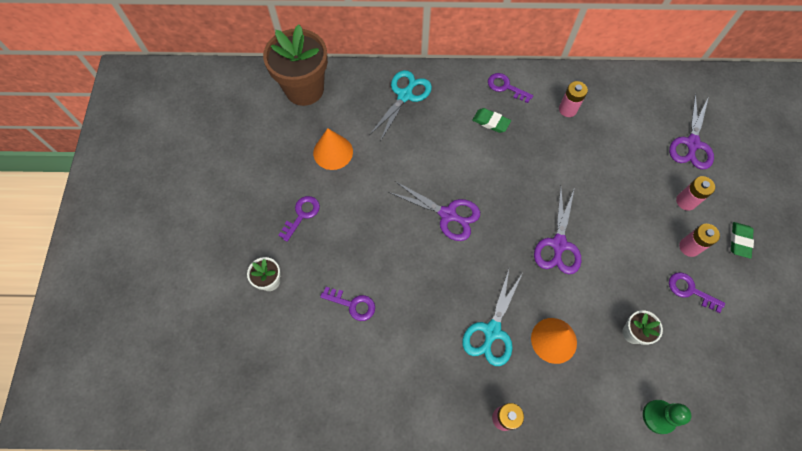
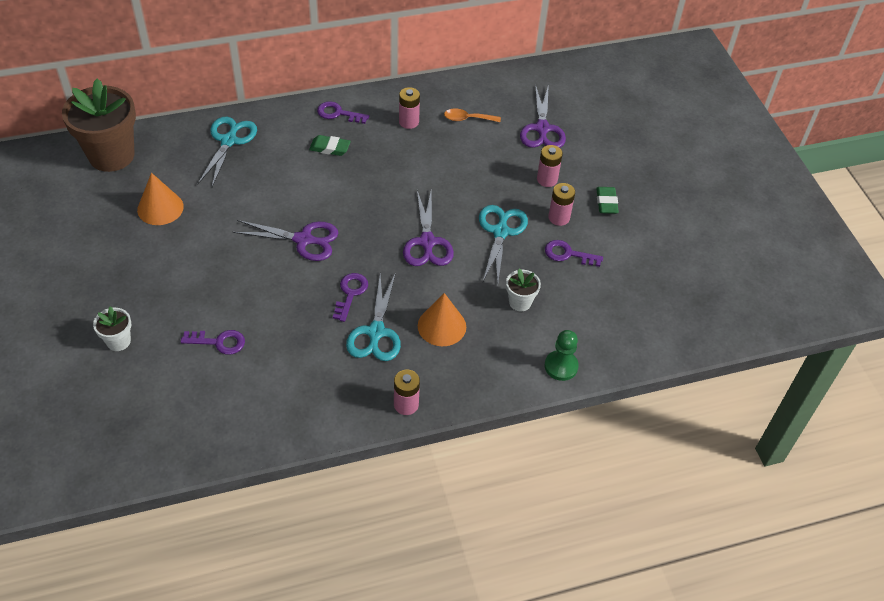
camera: 20 degrees left, 15 degrees down
(302, 215) = (139, 273): purple key -> purple key (350, 293)
(623, 117) = (467, 119): none -> orange spoon
(630, 249) = (500, 231): none -> turquoise scissors

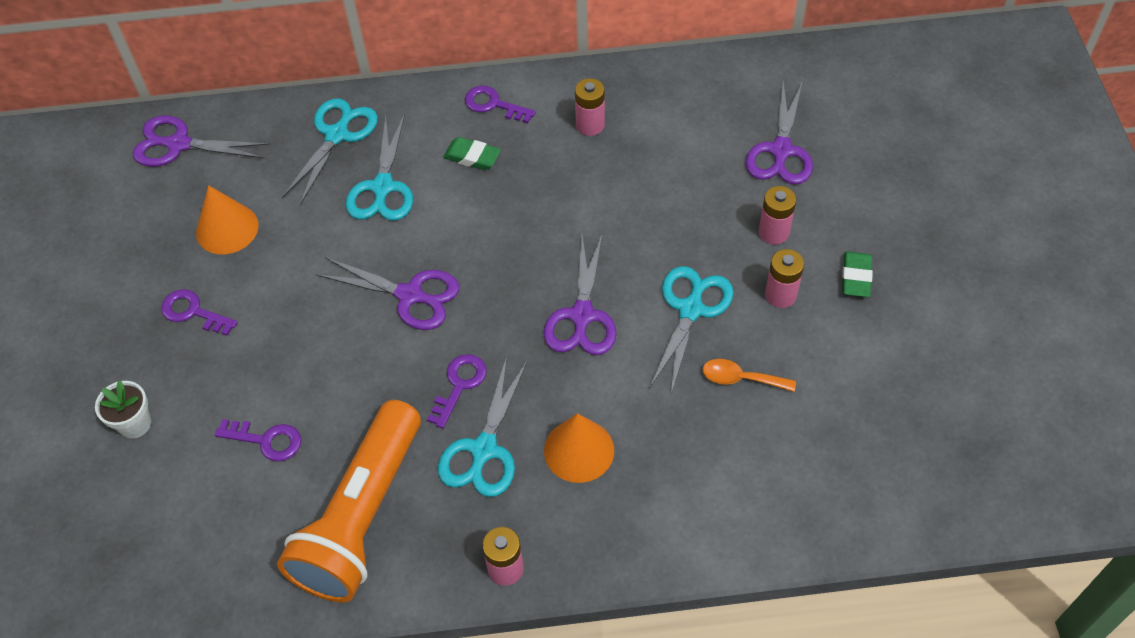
camera: 15 degrees right, 5 degrees up
(111, 155) = (178, 144): brown flower pot -> purple scissors
(269, 172) = (382, 188): none -> turquoise scissors
(298, 383) = (361, 516): none -> orange flashlight
(467, 119) = (675, 127): orange spoon -> orange spoon (741, 378)
(520, 302) = (699, 425): white flower pot -> none
(561, 366) = (741, 535): green pawn -> none
(568, 254) = (783, 355): purple key -> purple key (193, 312)

